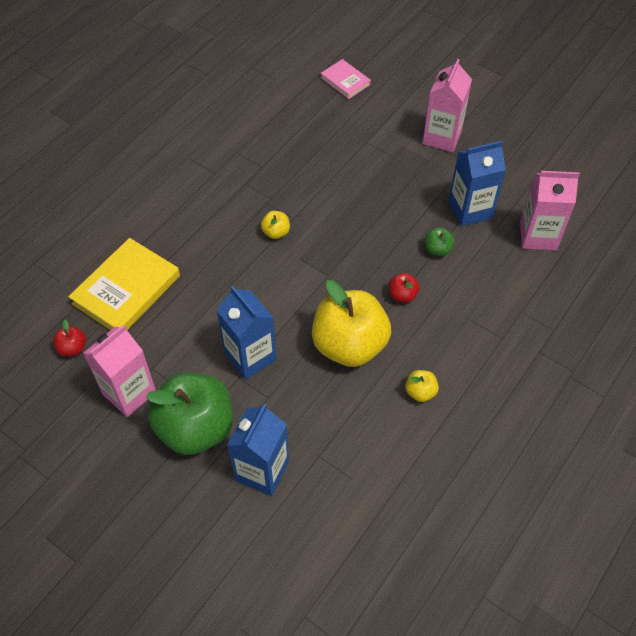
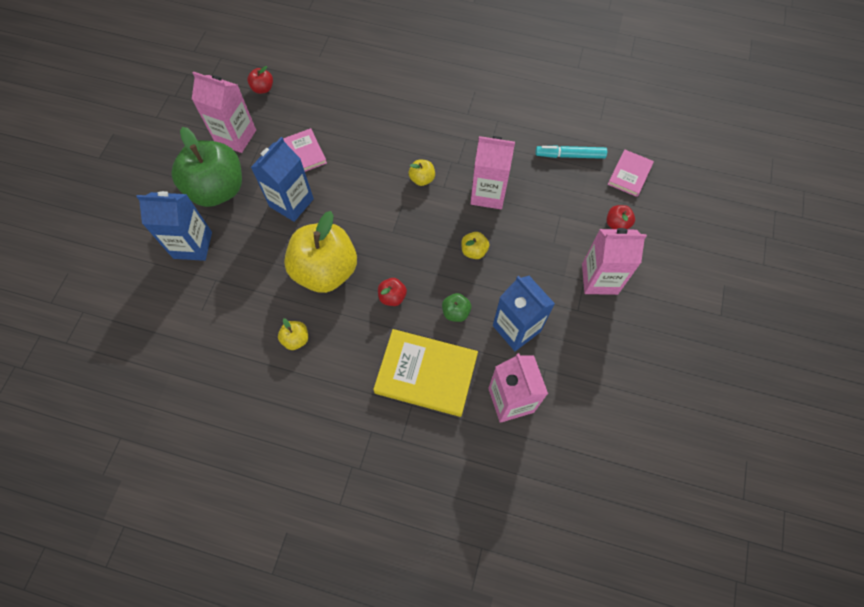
camera: 70 degrees right, 10 degrees up
(126, 290) = (325, 100): yellow book -> yellow book (426, 374)
(189, 328) = (305, 153): none -> pink book
(305, 113) = (570, 155): none -> turquoise marker
(318, 186) = (488, 193): none -> pink carton
(377, 216) = (474, 251): none -> yellow apple
(392, 107) = (617, 224): none -> red apple

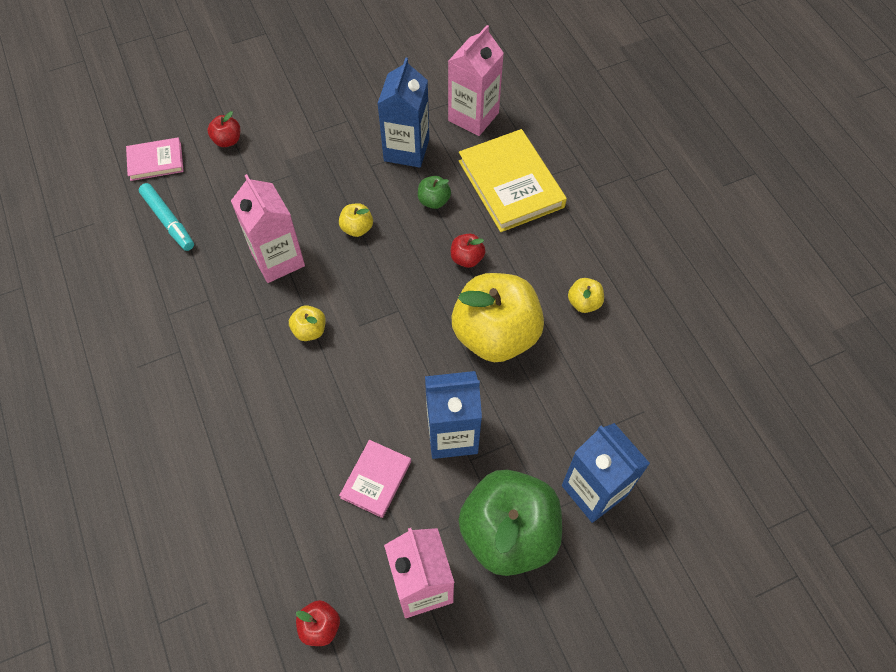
camera: 130 degrees left, 5 degrees down
(599, 279) = (301, 122): pink carton -> none

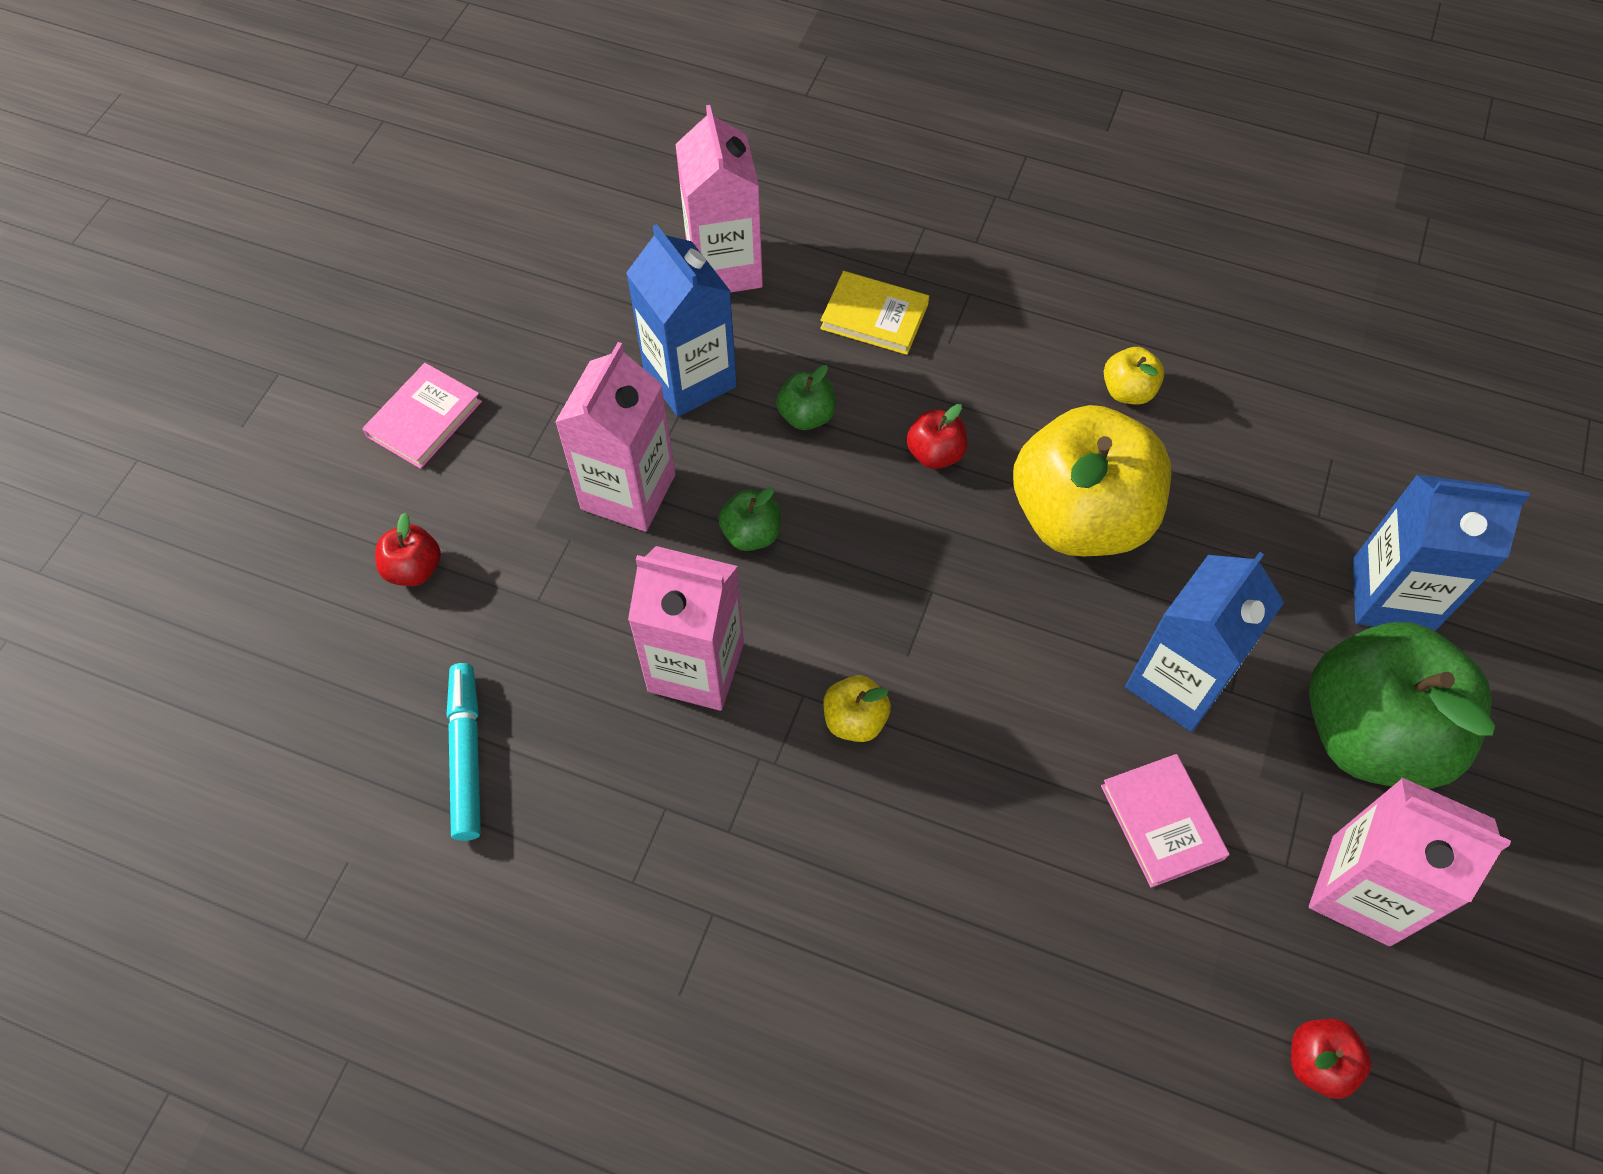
camera: 45 degrees left, 0 degrees up
(156, 161) = (335, 689): pink book -> pink book (424, 419)
(168, 221) = (466, 755): turquoise marker -> turquoise marker turned 105 degrees counterclockwise
(332, 174) = (628, 492): none -> pink carton
(357, 228) = (751, 534): yellow apple -> green apple
(511, 184) = (874, 316): yellow book -> yellow book, size x0.55

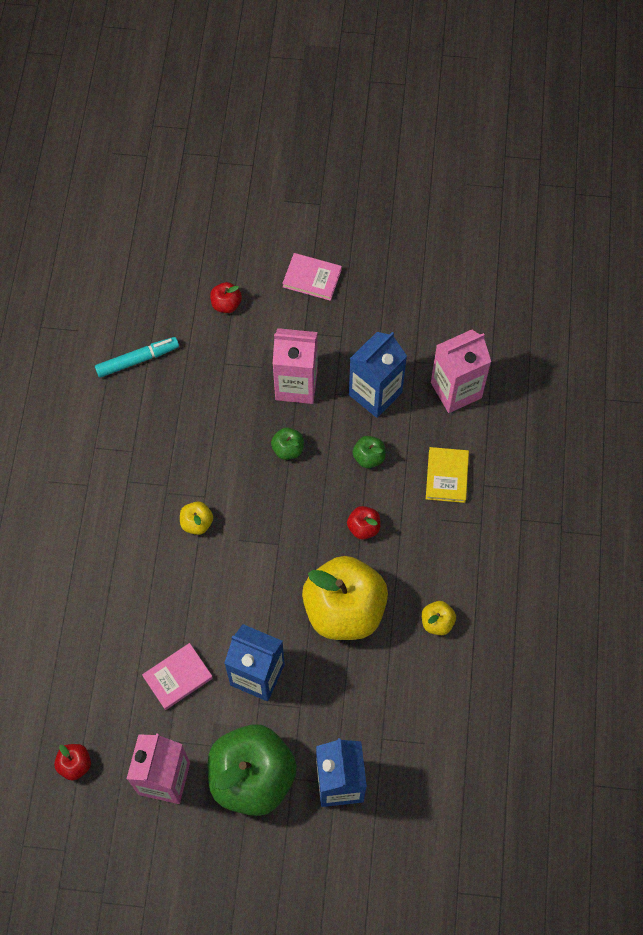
camera: 75 degrees right, 5 degrees up
(696, 667) = (206, 444): pink carton -> none

